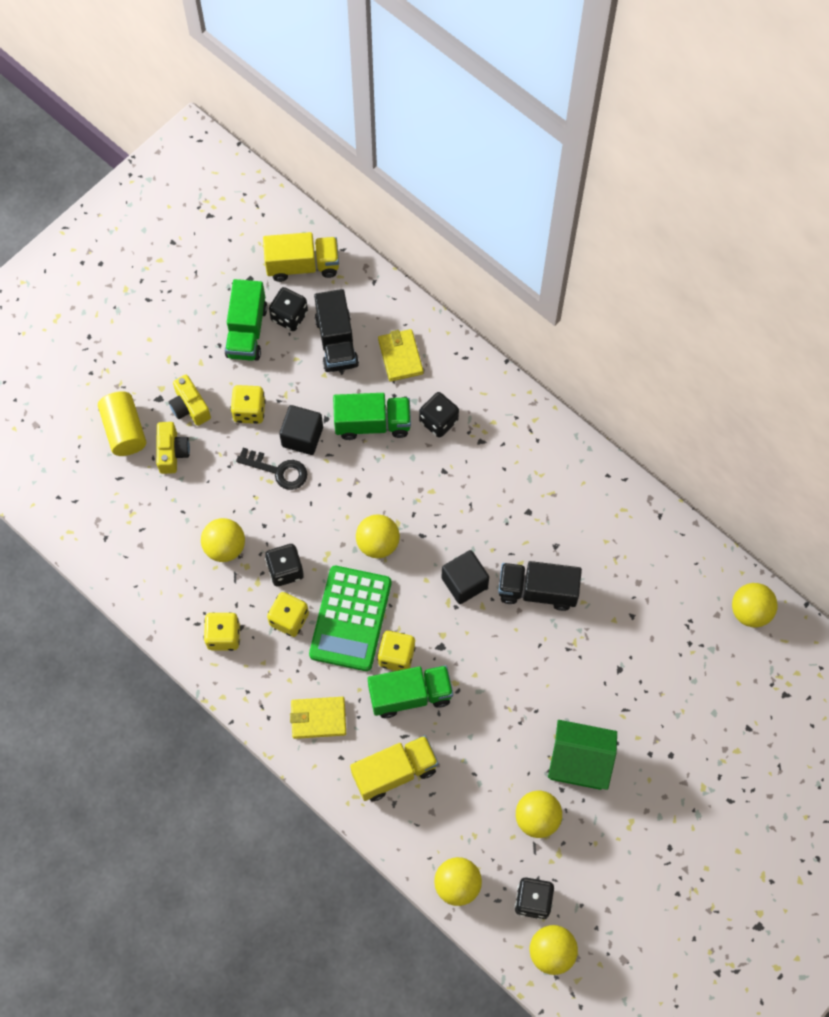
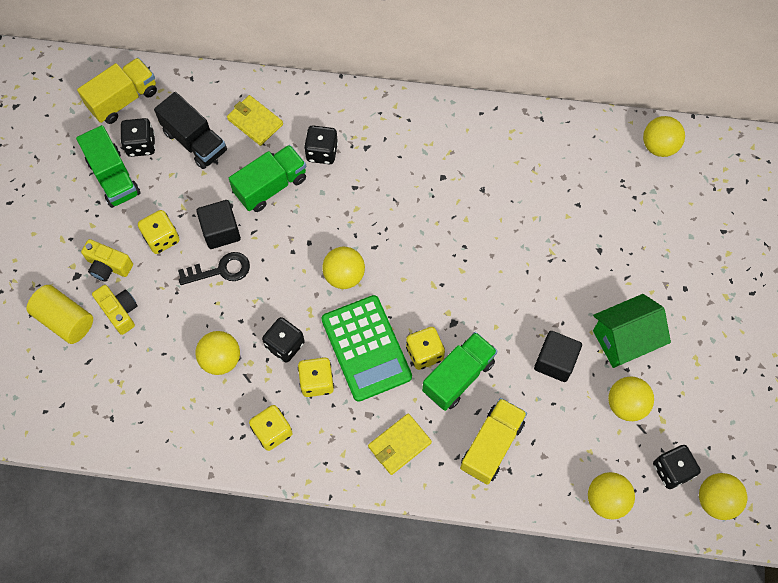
camera: 35 degrees left, 0 degrees up
(464, 582) = (434, 261): black cube -> black cube (555, 361)
(537, 591) = (494, 231): black truck -> none

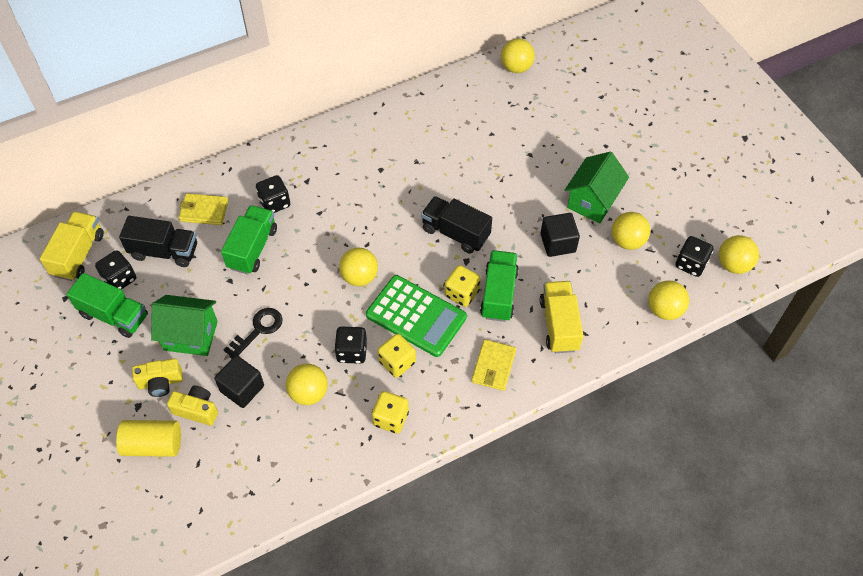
camera: 35 degrees left, 10 degrees down
(162, 238) = (190, 336): yellow dice -> green house
(221, 231) = (237, 302): black cube -> black cube (242, 388)
(464, 288) = (455, 233): none -> black truck

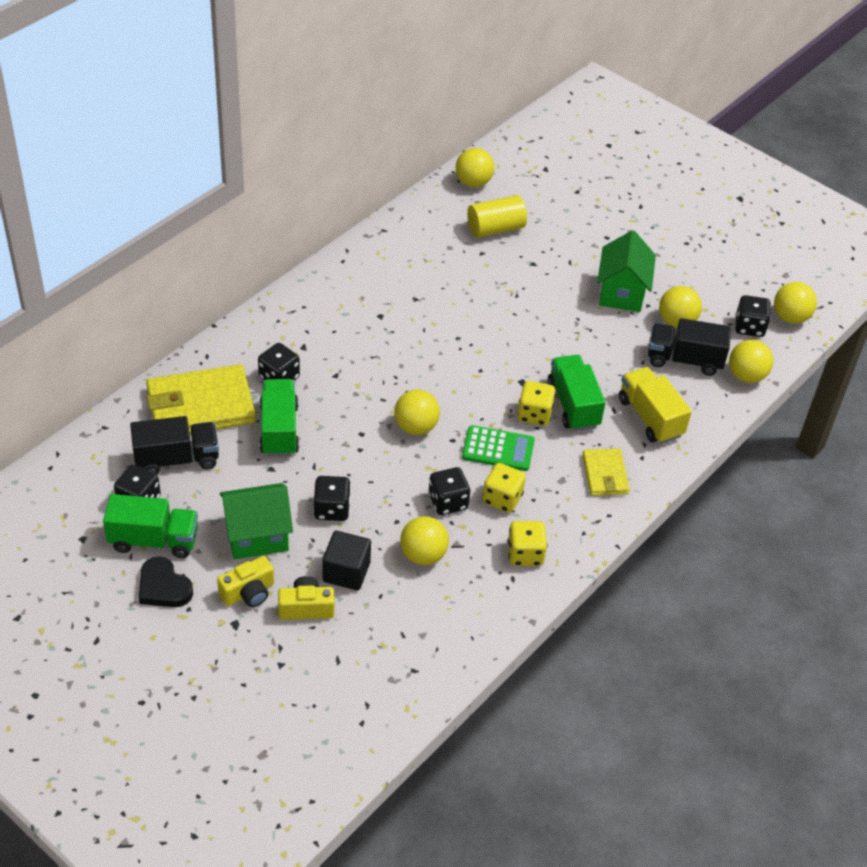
camera: 25 degrees left, 10 degrees down
(78, 254) = (73, 489): yellow truck -> none
(101, 357) = (163, 587): none -> black heart
(153, 444) = (275, 656): yellow cylinder -> yellow cylinder (495, 228)
(204, 211) = (200, 406): yellow wallet -> yellow wallet, size x1.85
(258, 330) = (332, 509): black key -> black dice
(416, 316) = (498, 449): green calculator -> green calculator, size x0.66
(455, 233) = (496, 358): black truck -> black truck (684, 360)
(558, 243) = (607, 341): black cube -> none

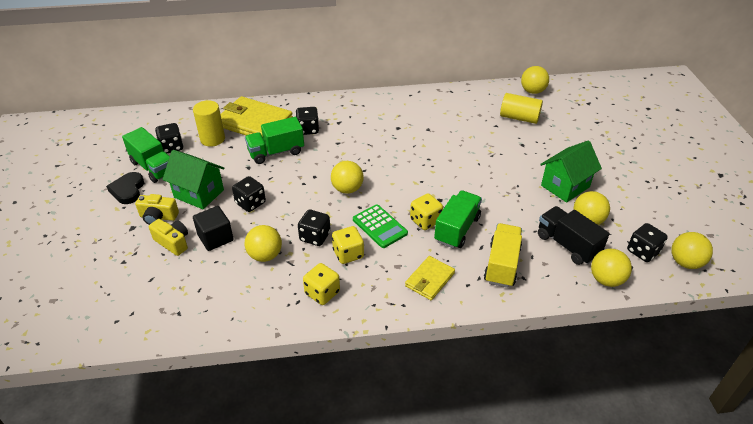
camera: 45 degrees right, 5 degrees down
(177, 459) = (212, 139): black truck -> yellow cylinder
(279, 430) = (276, 152): green truck -> green truck turned 150 degrees counterclockwise

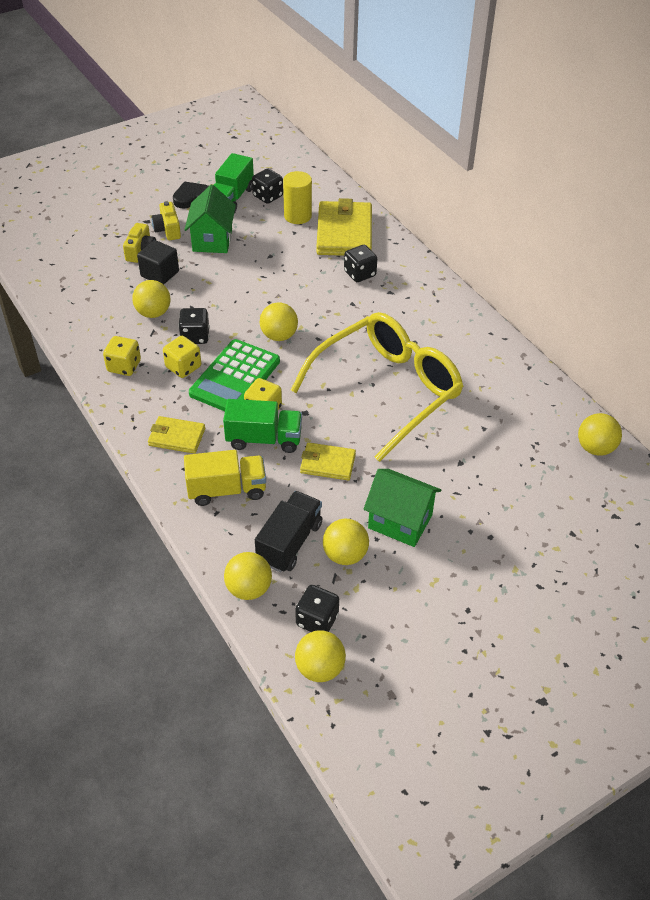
camera: 65 degrees right, 5 degrees up
(250, 203) = (218, 277): black dice -> none
(276, 152) = (306, 265): green truck -> none
(379, 226) = (235, 377): green calculator -> green calculator, size x1.51
(439, 154) = (387, 390): none -> yellow glasses
(497, 203) = (327, 463): none -> yellow wallet
(519, 118) = (519, 447): yellow cylinder -> none

